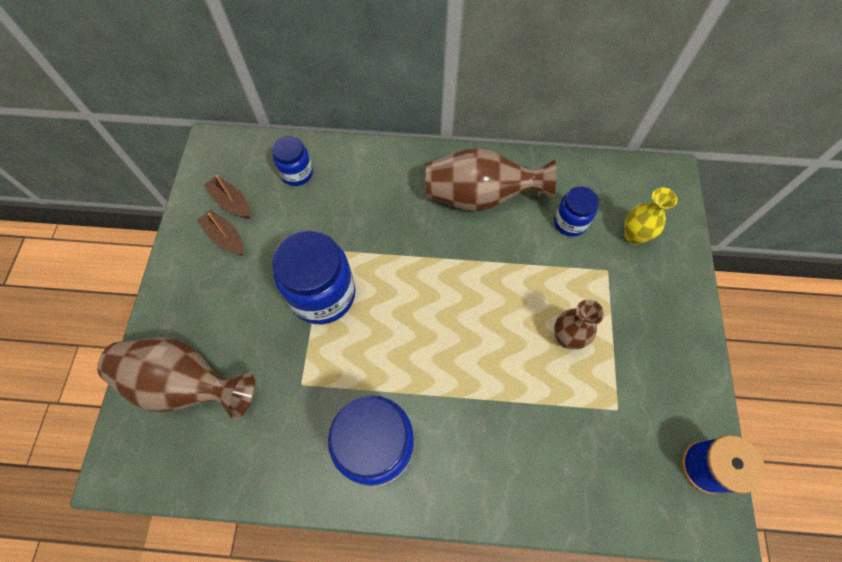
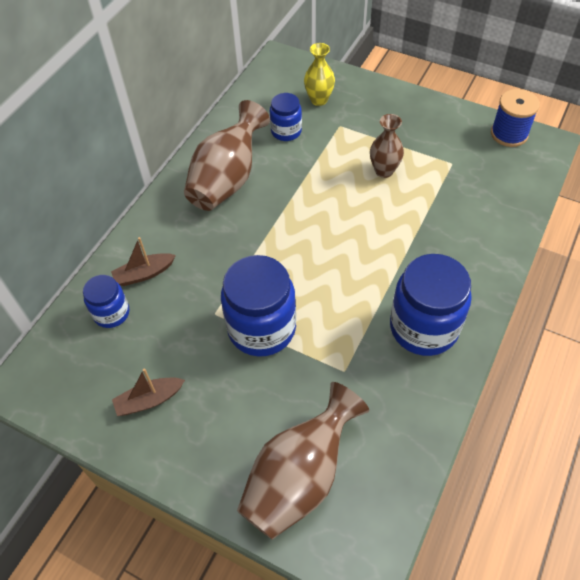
camera: 65 degrees left, 10 degrees down
(231, 202) = (108, 384): brown boat -> brown boat (144, 274)

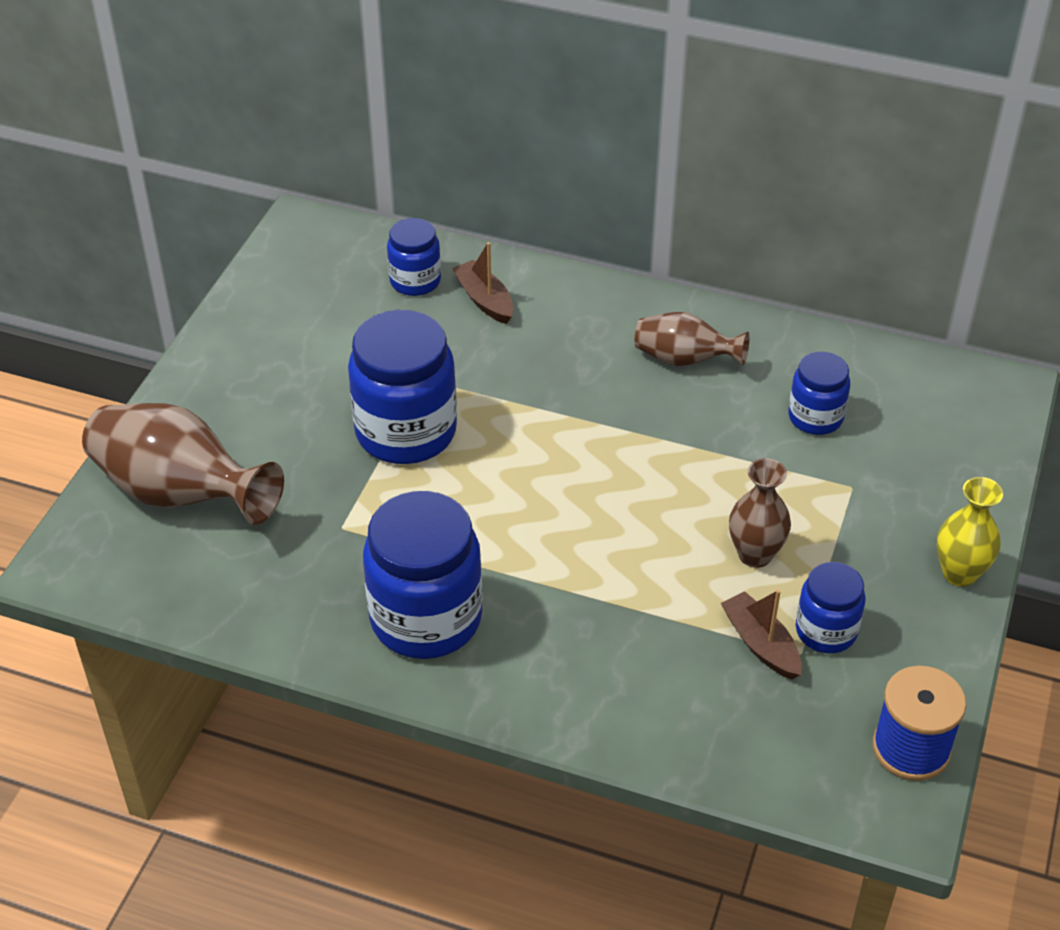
camera: 80 degrees right, 10 degrees down
(149, 400) = (286, 338): brown boat -> brown boat (761, 644)
(227, 179) = (684, 360): brown vase -> brown vase, size x0.58
(319, 100) = (911, 453): yellow vase -> yellow vase (959, 573)
(437, 151) = (826, 631): none -> blue jar

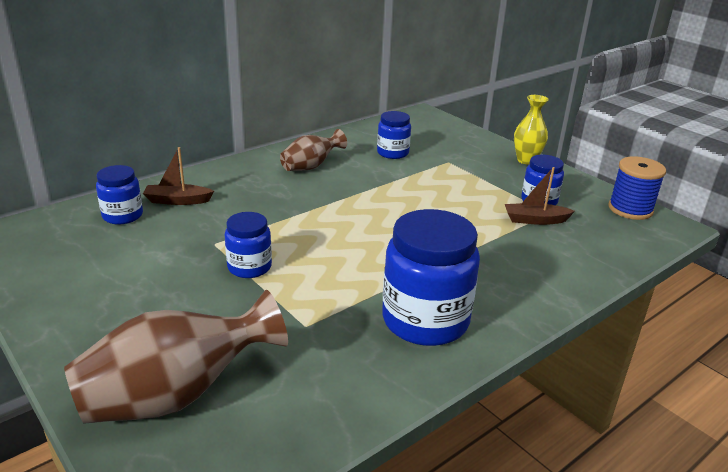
camera: 60 degrees left, 15 degrees down
(406, 432) = (249, 267): blue jar -> blue jar, size x0.55
(755, 554) = (470, 199): brown vase -> none

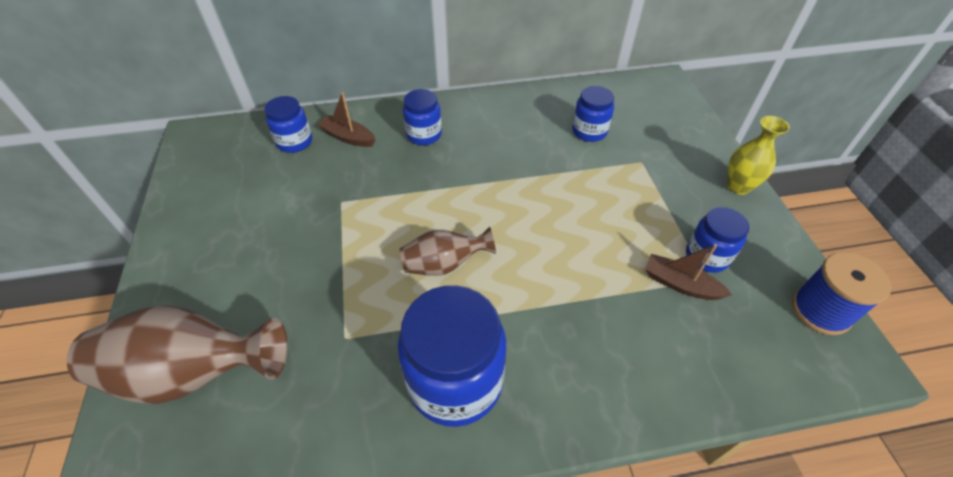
camera: 30 degrees right, 20 degrees up
(249, 267) = (349, 243): blue jar -> blue jar (424, 135)
(311, 166) = (493, 127): brown vase -> brown vase (444, 264)

